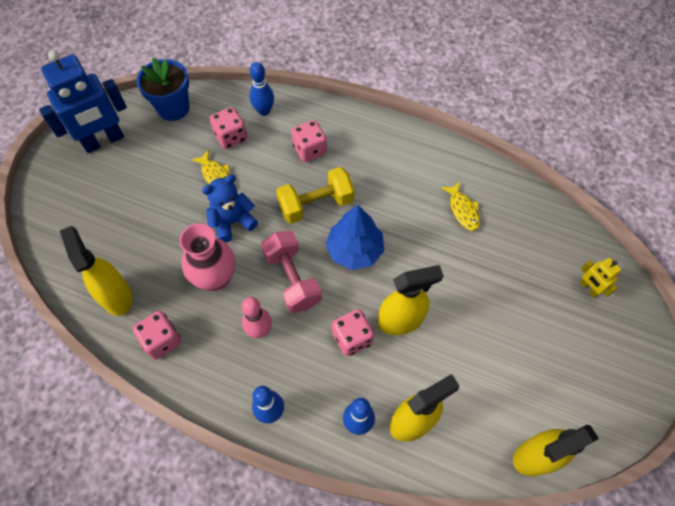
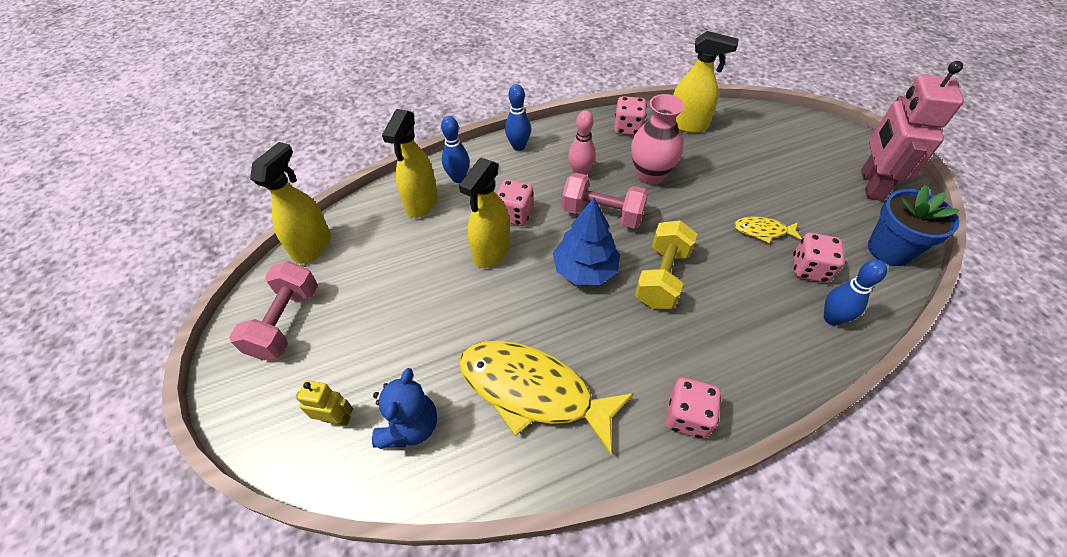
camera: 135 degrees right, 10 degrees down
(104, 141) = (871, 185): blue robot -> pink robot
(232, 222) = (697, 213): blue teddy bear -> blue teddy bear (410, 426)
(310, 150) = (738, 319): pink dice -> pink dice (687, 416)
(462, 210) = (533, 391): yellow fish -> yellow fish, size x2.18
(591, 391) = (285, 322): none -> pink dumbbell

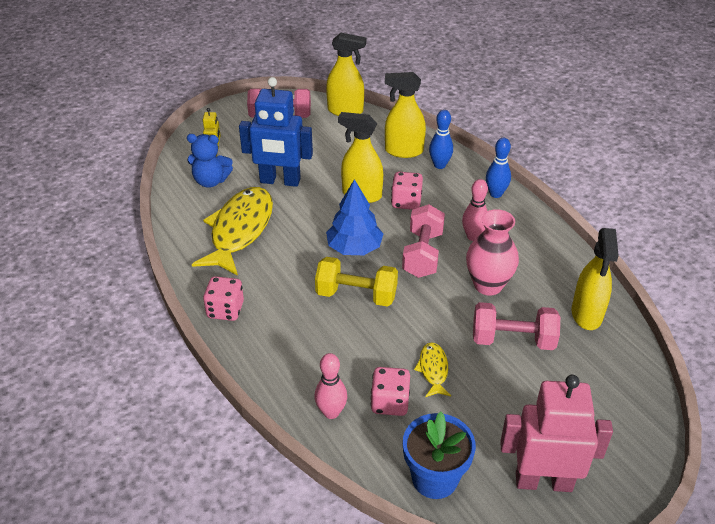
camera: 80 degrees right, 10 degrees down
(439, 334) = (280, 181): none -> blue robot
(628, 128) = (558, 266): pink dice -> none
(720, 173) = (513, 340): none -> pink dumbbell
(832, 318) = (331, 412): blue bowling pin -> pink bowling pin

